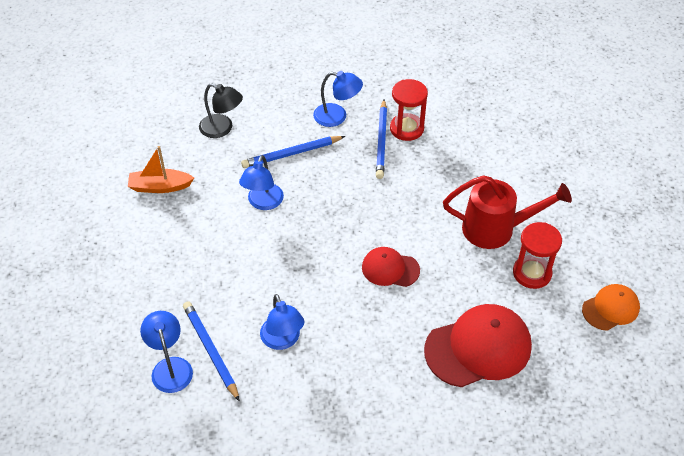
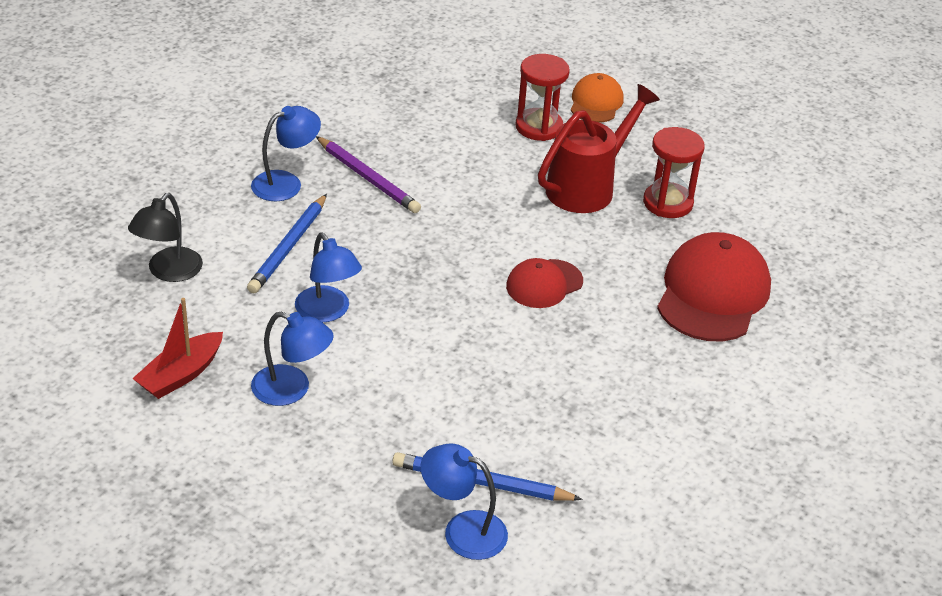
camera: 50 degrees left, 10 degrees down
(160, 187) = (181, 375): orange boat -> red boat
(222, 129) = (169, 272): black lamp -> black lamp turned 135 degrees clockwise
(282, 340) = (538, 418): blue lamp -> blue lamp (292, 389)
(381, 141) = (368, 178): blue pencil -> purple pencil
(406, 129) = (377, 152): red hourglass -> red hourglass (539, 127)
(610, 308) = (765, 188): orange cap -> orange cap (596, 102)

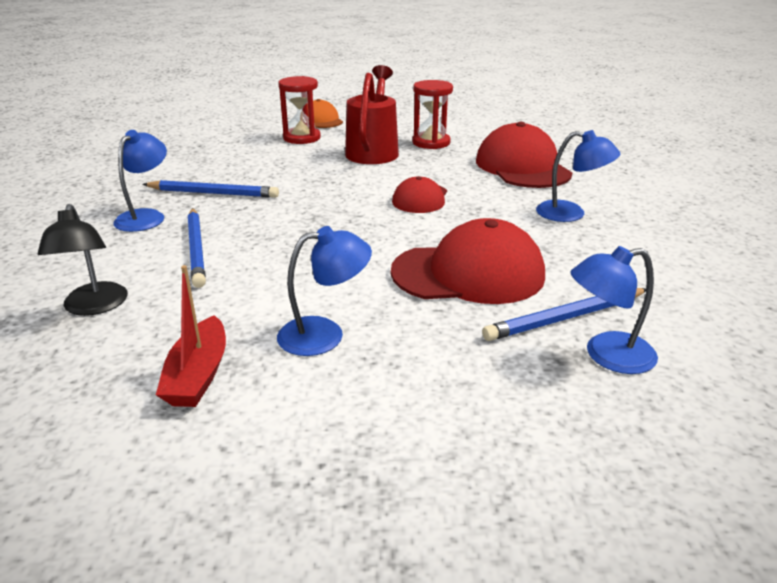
camera: 35 degrees left, 10 degrees down
(327, 312) = (285, 272): blue lamp -> blue lamp (571, 213)
(368, 178) = (213, 193): purple pencil -> blue pencil
(467, 396) = (468, 273): none -> red cap

